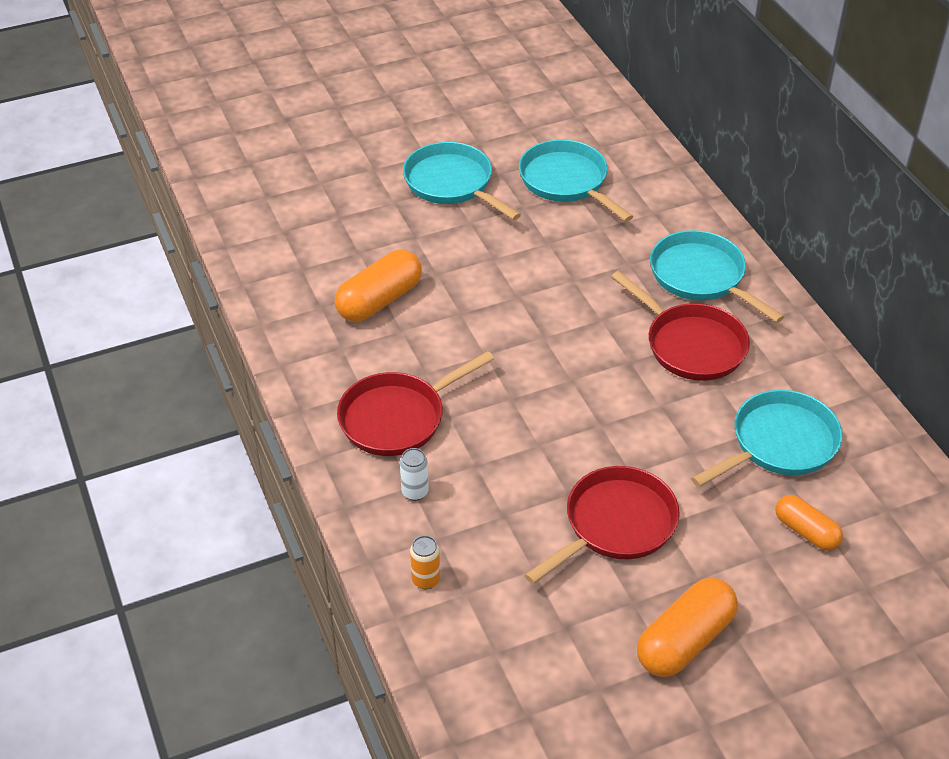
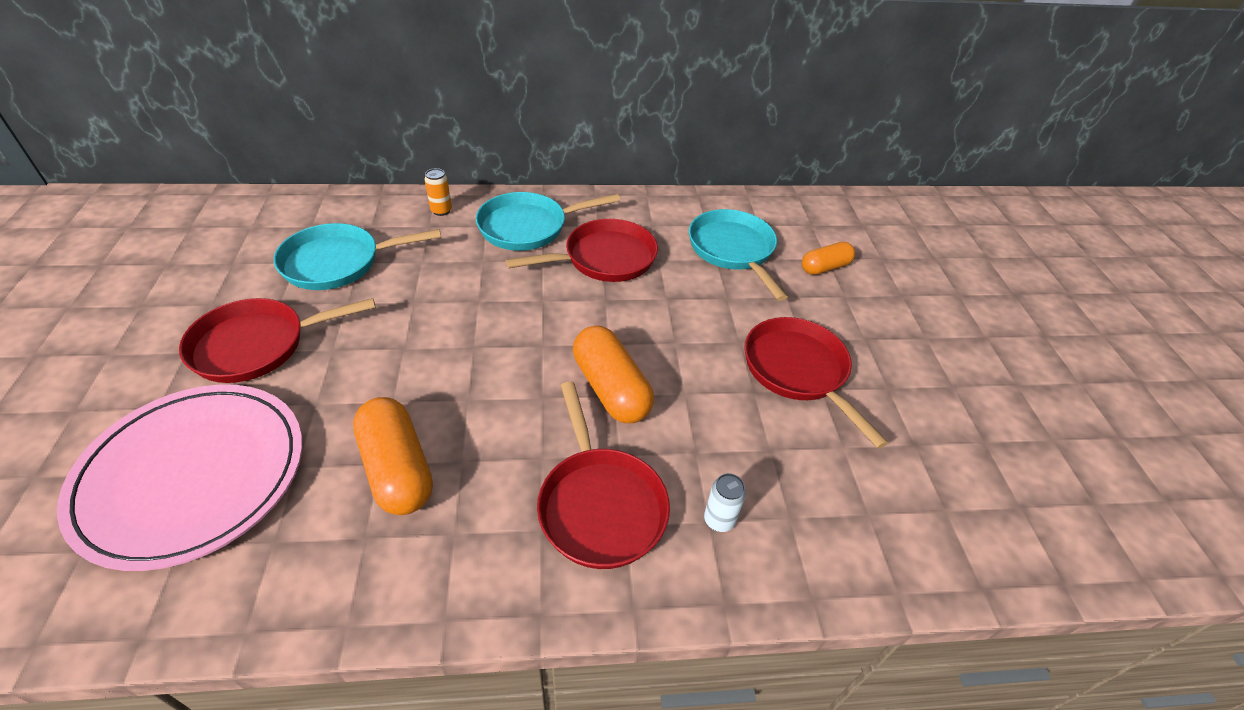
camera: 75 degrees left, 0 degrees up
(331, 211) = (193, 475): none -> pink plate
(425, 580) = (847, 546): orange can -> orange can (441, 211)
(452, 184) = (257, 345): turquoise pan -> red pan
(685, 641) = (931, 369): orange capsule -> orange capsule (611, 388)

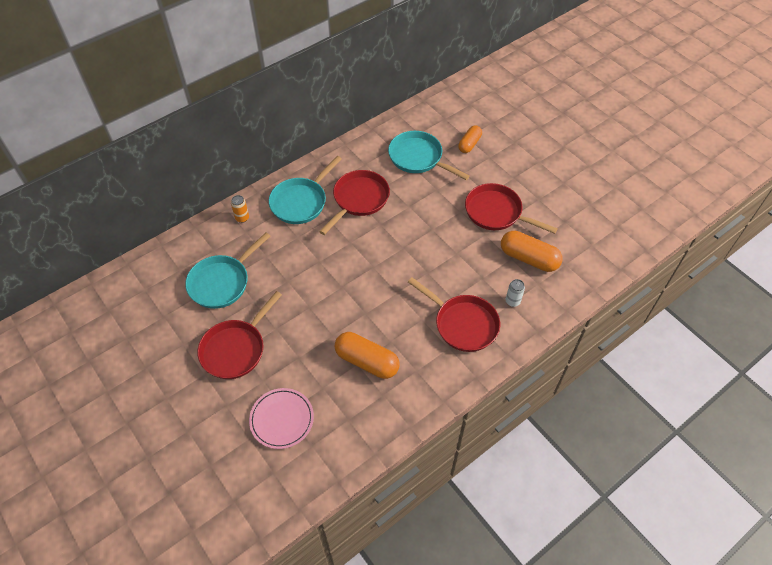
camera: 30 degrees left, 10 degrees up
(193, 475) = (282, 419): pink plate -> pink plate, size x0.57
(611, 388) = (423, 270): orange capsule -> orange capsule (529, 258)

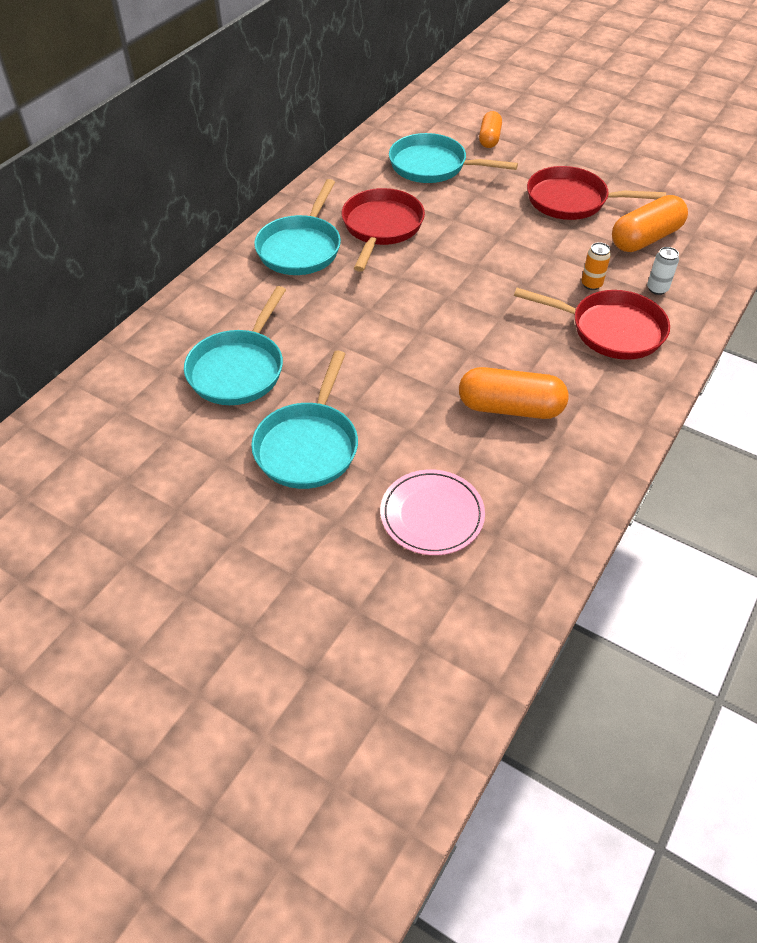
camera: 20 degrees left, 5 degrees down
(236, 349) = (308, 446): red pan -> turquoise pan
(242, 218) = (225, 286): orange can -> orange can (591, 284)
(529, 258) = (645, 238): orange capsule -> orange capsule turned 45 degrees counterclockwise

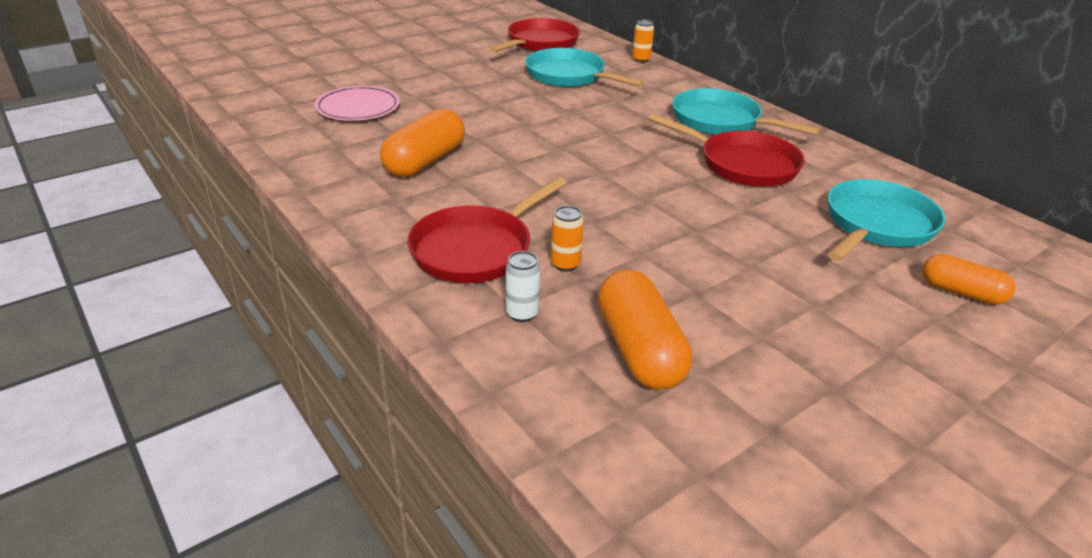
camera: 110 degrees right, 15 degrees down
(157, 325) = (641, 59): none -> orange can
(308, 446) = (467, 84): turquoise pan -> none
(571, 200) = (764, 314): red pan -> red pan (540, 43)

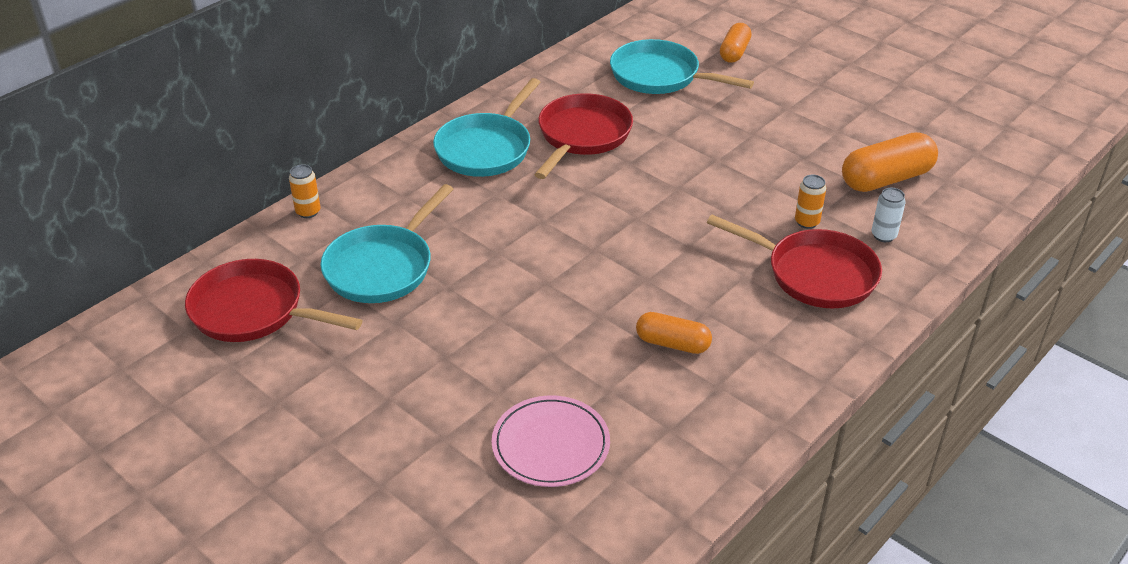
camera: 100 degrees left, 5 degrees up
(425, 161) = (672, 343): orange capsule -> orange capsule, size x0.62

